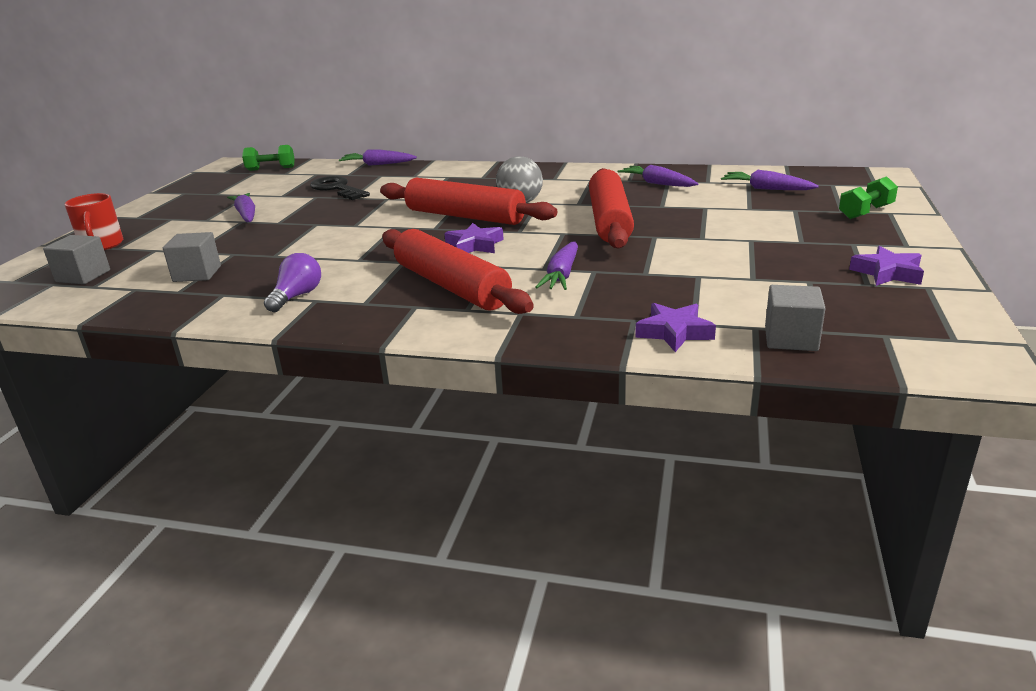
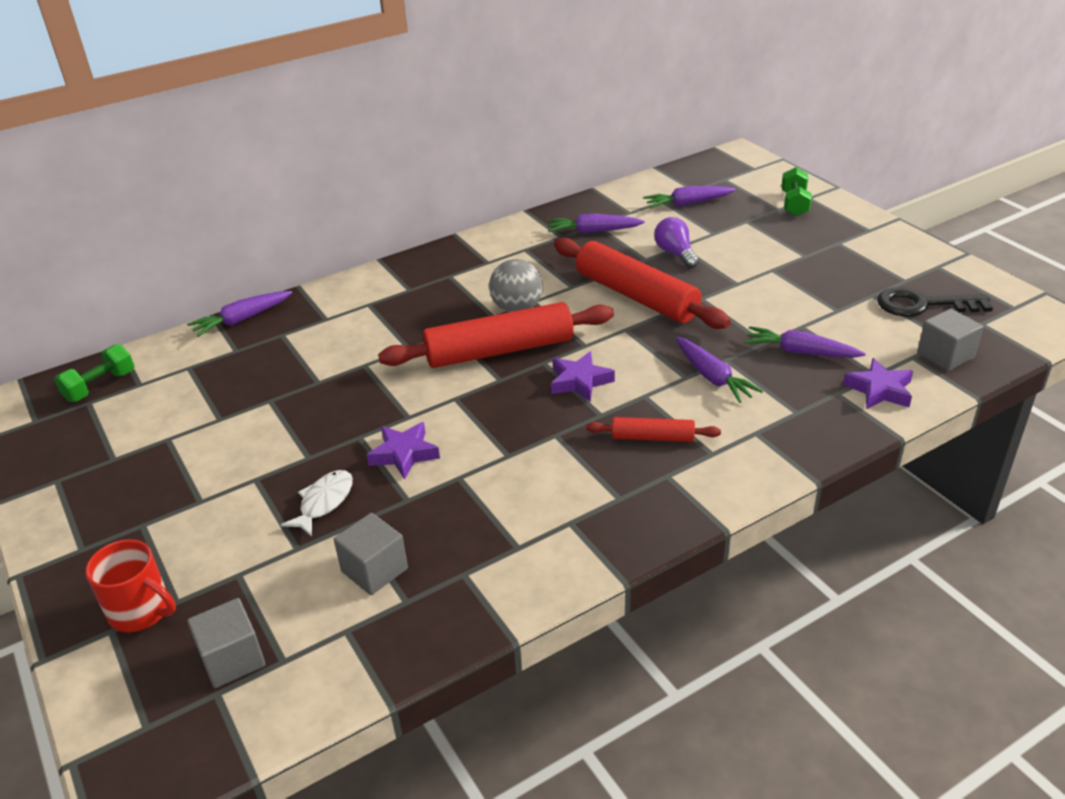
camera: 45 degrees left, 10 degrees up
(242, 241) = (324, 502): none -> white fish
(246, 215) = (240, 467): purple carrot -> purple carrot (800, 352)
(297, 296) = (543, 529): purple light bulb -> purple light bulb (675, 253)
(337, 189) = (271, 377): black key -> black key (923, 305)
(451, 286) = (652, 437): red rolling pin -> red rolling pin, size x0.49
(887, 273) = (900, 264): purple star -> purple star (404, 454)

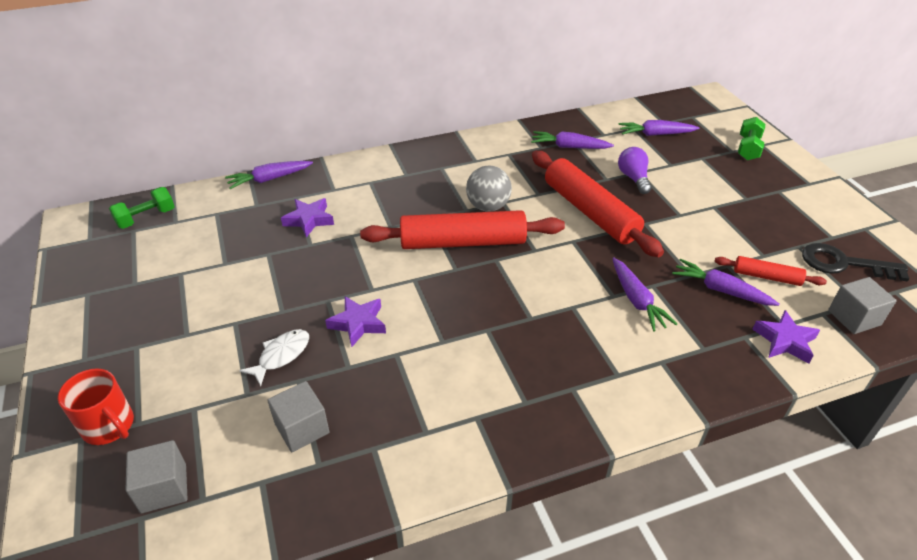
camera: 10 degrees right, 5 degrees up
(580, 381) = (521, 283): purple star -> purple star (309, 220)
(652, 437) = (569, 349): red rolling pin -> red rolling pin (766, 277)

